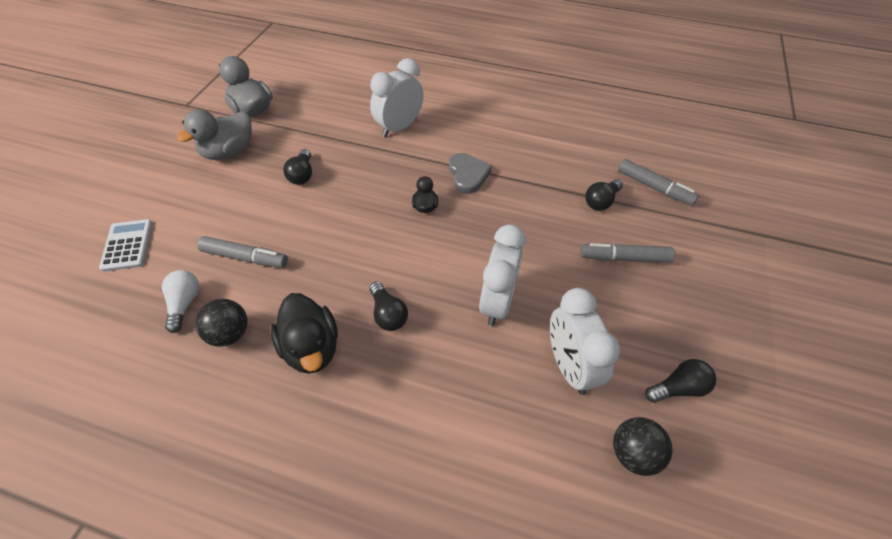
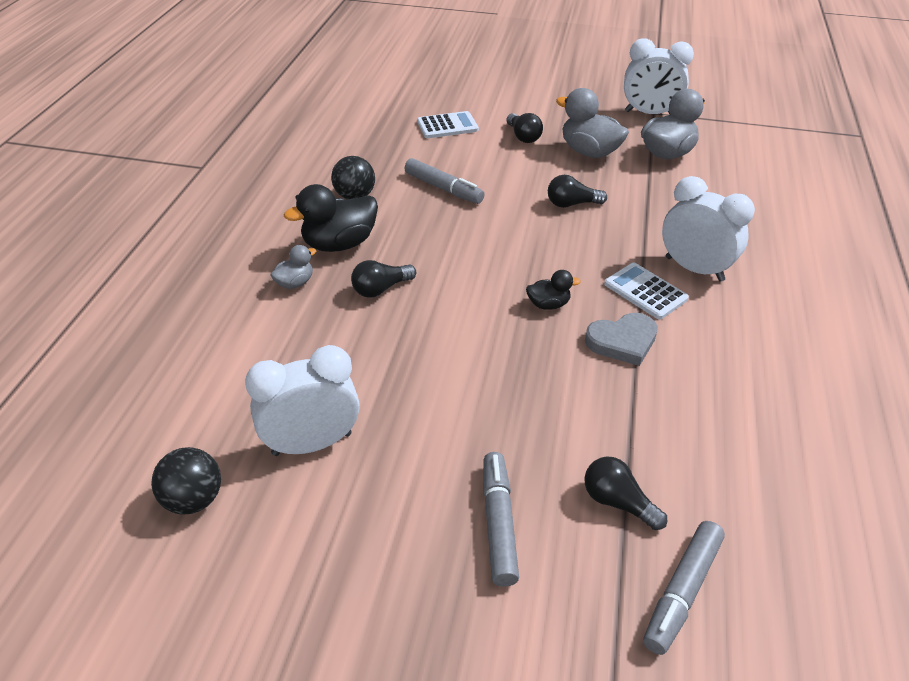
camera: 85 degrees right, 10 degrees down
(184, 304) = (385, 167): white light bulb -> none
(245, 257) = (443, 188): grey marker -> grey marker turned 60 degrees counterclockwise
(366, 388) = (295, 283): none -> grey duck
(418, 155) = (645, 291): none -> white calculator
(497, 302) = (403, 376): white clock -> white clock (649, 113)
(678, 388) = (273, 563): black light bulb -> black light bulb (523, 136)

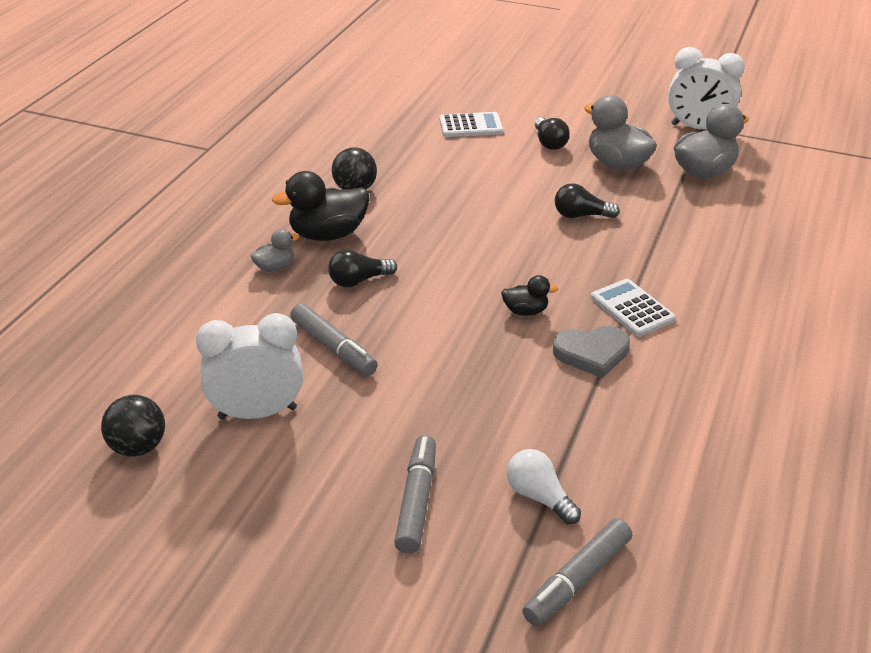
camera: 10 degrees right, 5 degrees down
(443, 188) = (449, 189): grey marker -> grey marker (333, 348)
(617, 502) = (539, 497): black light bulb -> white light bulb
(694, 269) = (693, 291): white clock -> none

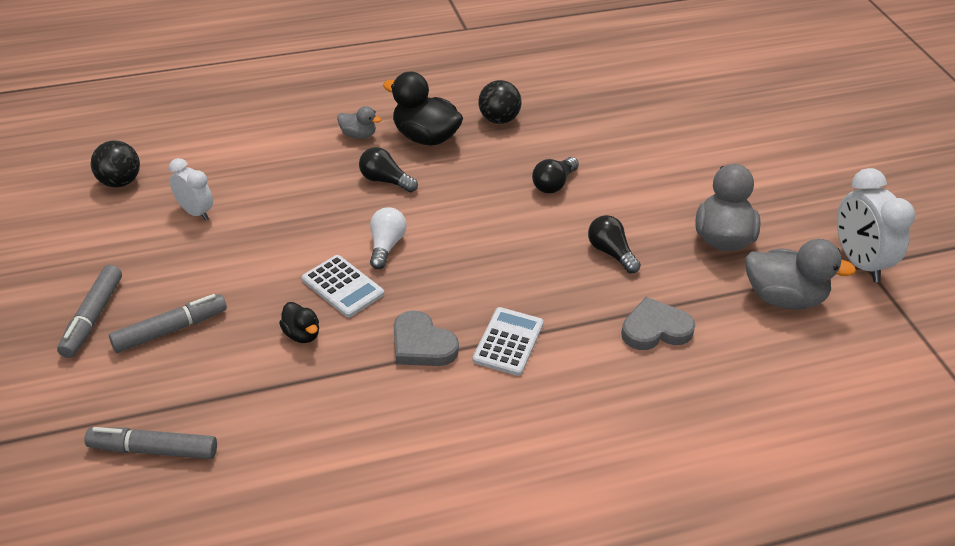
camera: 50 degrees right, 5 degrees up
(257, 412) = (195, 212): white clock -> white clock, size x0.61
(333, 348) = (295, 209): grey marker -> grey marker (92, 318)
(470, 126) = (669, 129): white calculator -> white calculator (343, 287)
(525, 311) = (439, 283): black duck -> black duck (302, 334)
(539, 497) = (224, 391): white light bulb -> white light bulb (386, 246)
(549, 143) = (703, 184): black light bulb -> black light bulb (554, 184)
(684, 236) = (655, 329): none -> grey heart

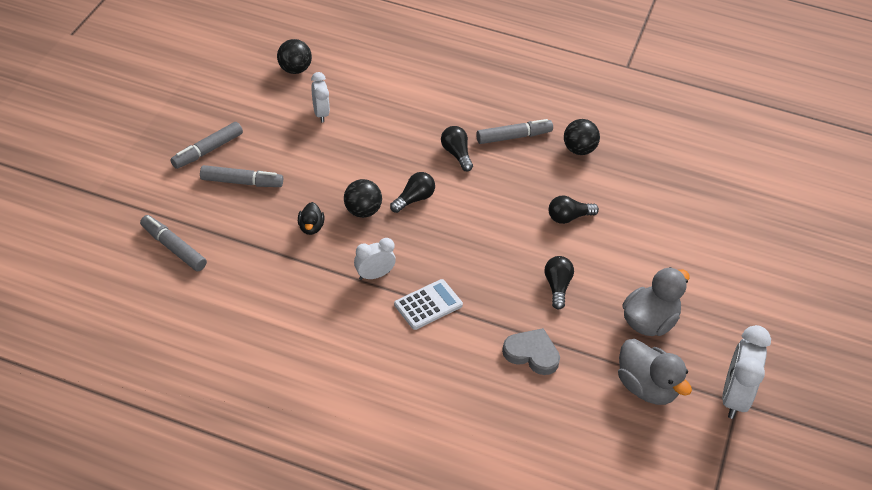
camera: 35 degrees right, 5 degrees up
(343, 287) = (362, 211): white calculator -> black ball
(358, 135) = (470, 112): grey duck -> none
(386, 246) = (414, 199): white light bulb -> black light bulb
(422, 344) = (374, 275): grey heart -> white clock
(425, 137) = (514, 137): black duck -> grey marker

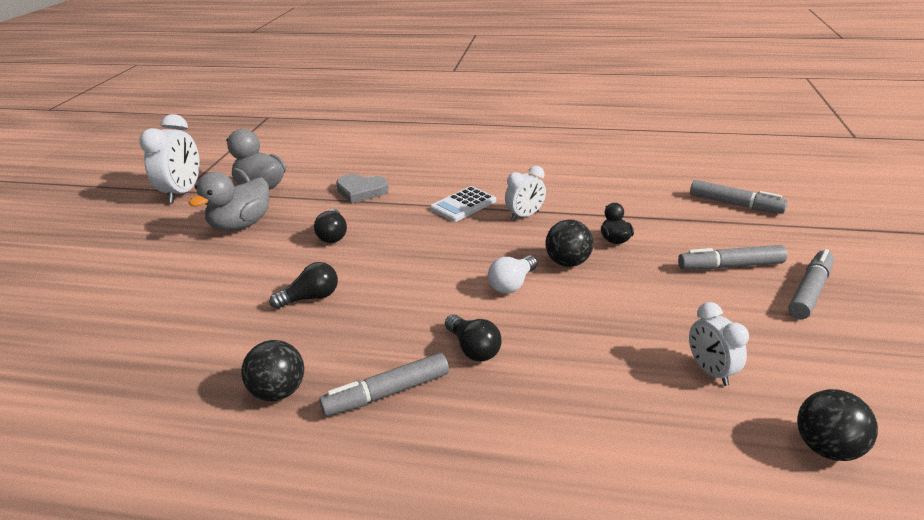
camera: 175 degrees right, 15 degrees down
(414, 199) = (512, 284): black light bulb -> white light bulb

